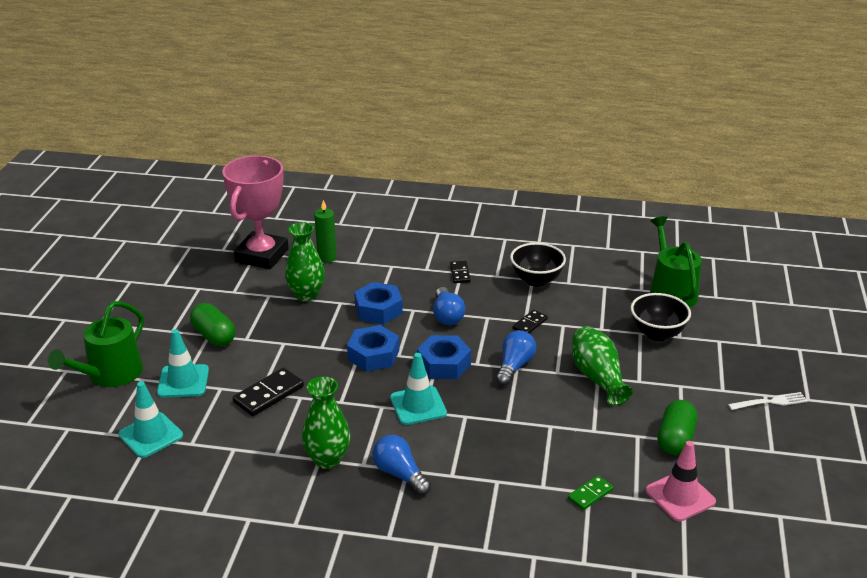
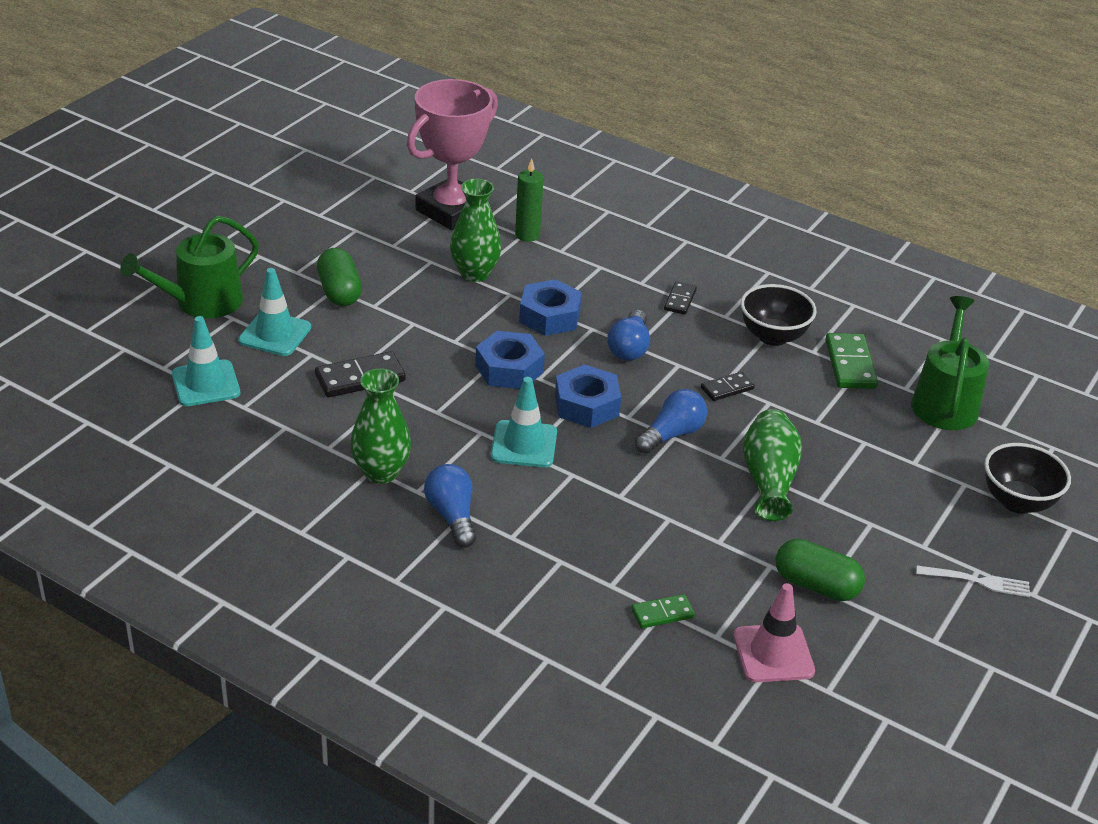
camera: 20 degrees right, 5 degrees up
(597, 284) = (850, 364): none -> green domino
(657, 334) = (886, 450): black bowl -> black bowl (1017, 502)
(675, 439) = (816, 585): green capsule -> green capsule turned 75 degrees clockwise

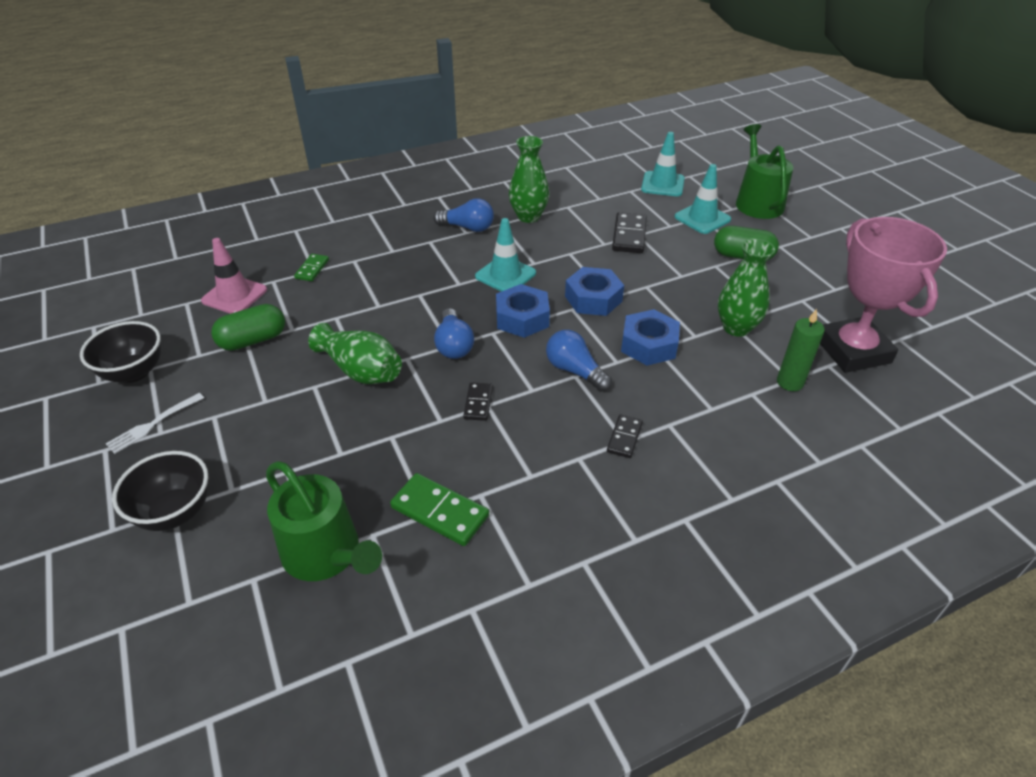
camera: 125 degrees right, 5 degrees up
(680, 300) = (624, 438): black domino -> black domino turned 60 degrees clockwise
(773, 336) = (524, 476): black bowl -> black bowl (134, 372)

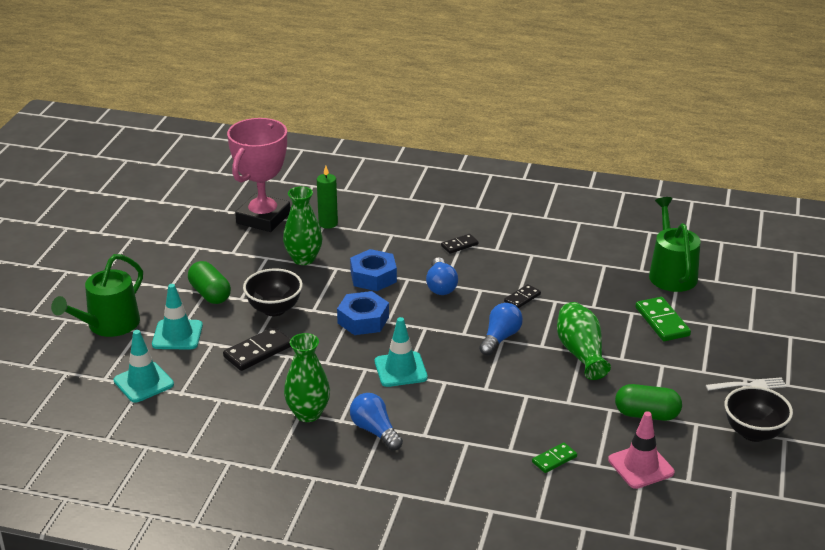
camera: 140 degrees left, 10 degrees down
(175, 512) = (749, 327): black bowl -> black bowl (274, 309)
(440, 511) = (596, 263): green domino -> green domino (662, 322)
(522, 318) = (431, 332): blue nut -> none

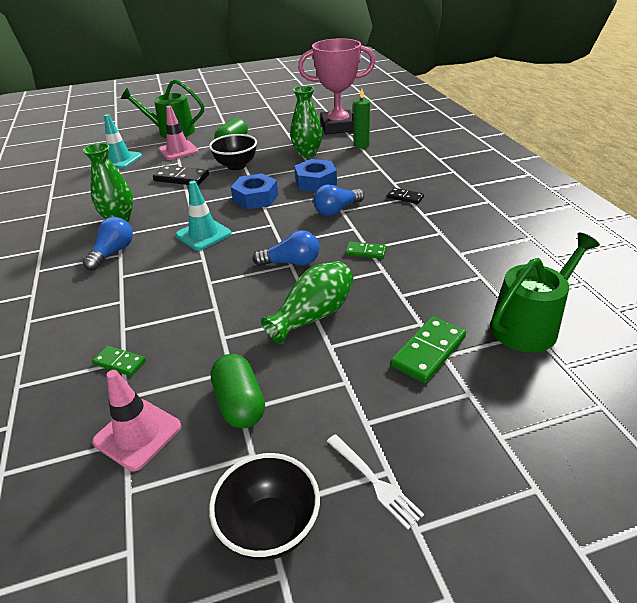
camera: 60 degrees right, 5 degrees up
(177, 335) = (178, 151): turquoise traffic cone -> pink traffic cone
(522, 298) = (365, 252): black domino -> green domino

